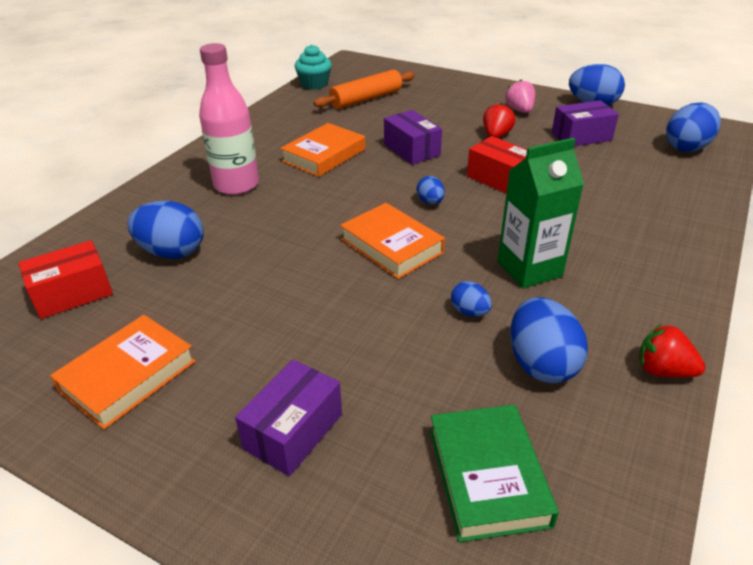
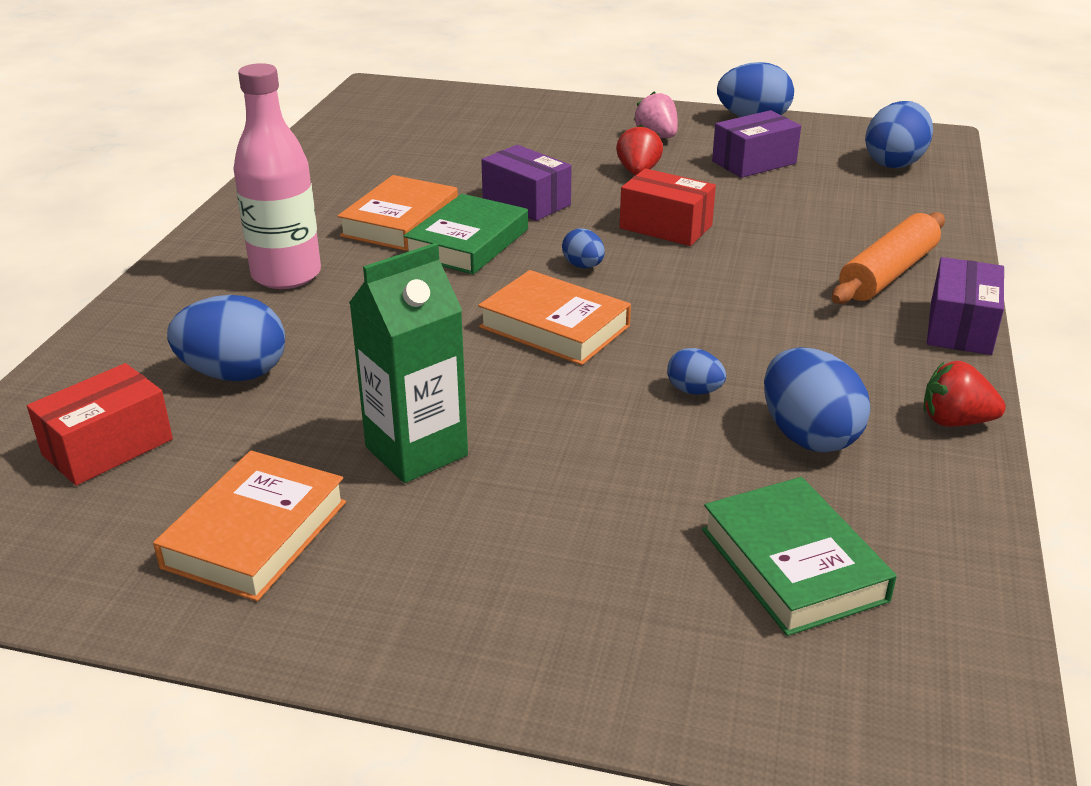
camera: 15 degrees left, 5 degrees down
(293, 431) = (525, 559): purple box -> purple box (960, 327)
(314, 84) = (336, 125): turquoise cupcake -> none
(360, 175) = (467, 243): none -> green book
(366, 99) = (427, 139): orange rolling pin -> orange rolling pin (888, 273)
(529, 269) = (750, 331): green carton -> green carton (416, 451)

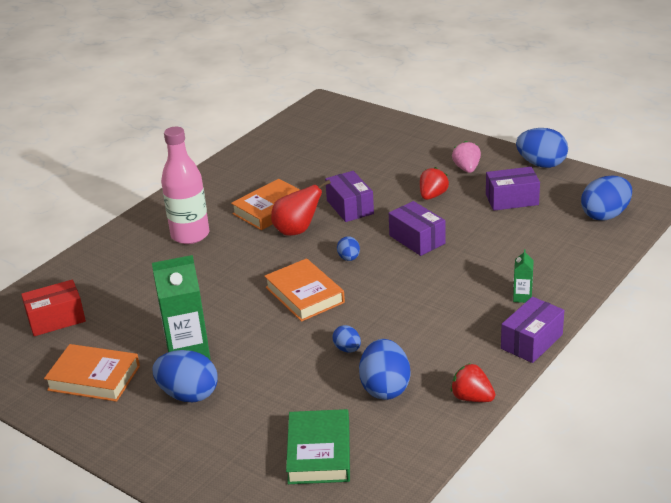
camera: 25 degrees right, 0 degrees up
(234, 374) = (131, 291): blue egg -> blue egg (188, 394)
(256, 534) = (94, 378): orange book -> orange book turned 60 degrees clockwise
(467, 243) = (297, 231): green book -> red pear
(665, 227) = (417, 239): red box -> purple box
(888, 273) = (522, 297): orange rolling pin -> green carton

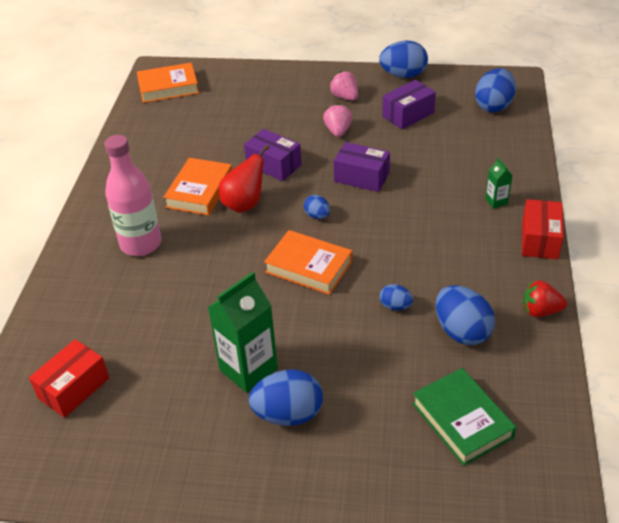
camera: 30 degrees left, 10 degrees up
(94, 378) = (174, 437): orange book -> orange book (168, 87)
(432, 195) = (338, 131): red strawberry -> pink strawberry
(531, 341) = (540, 240): purple box -> red box

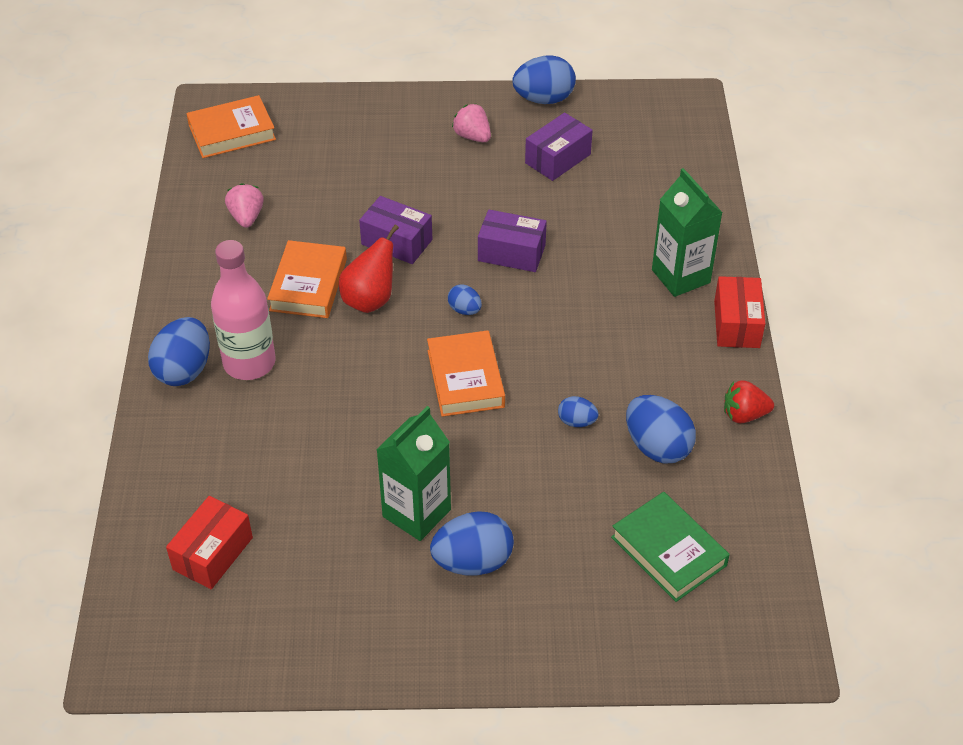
camera: 10 degrees left, 5 degrees up
(308, 267) = (465, 379): orange book -> orange book turned 60 degrees clockwise
(338, 131) = (471, 188): pink strawberry -> pink strawberry (246, 217)
(493, 106) = (665, 140): blue egg -> blue egg (184, 370)
(496, 201) = (680, 276): green carton -> green carton, size x2.09

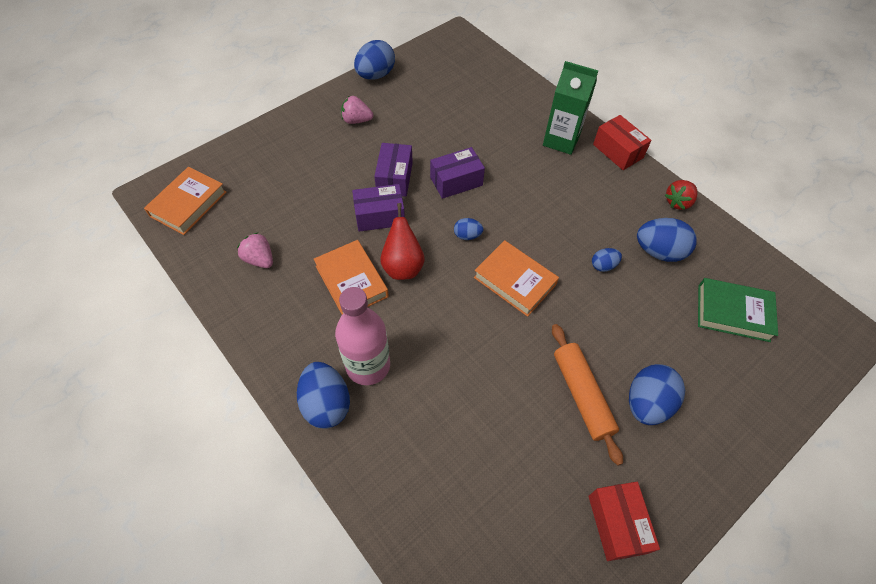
camera: 40 degrees left, 10 degrees up
(213, 553) = (488, 533): red box -> red box (617, 524)
(416, 513) = (582, 395): green carton -> orange rolling pin
(558, 159) = (421, 107): purple box -> purple box (394, 178)

